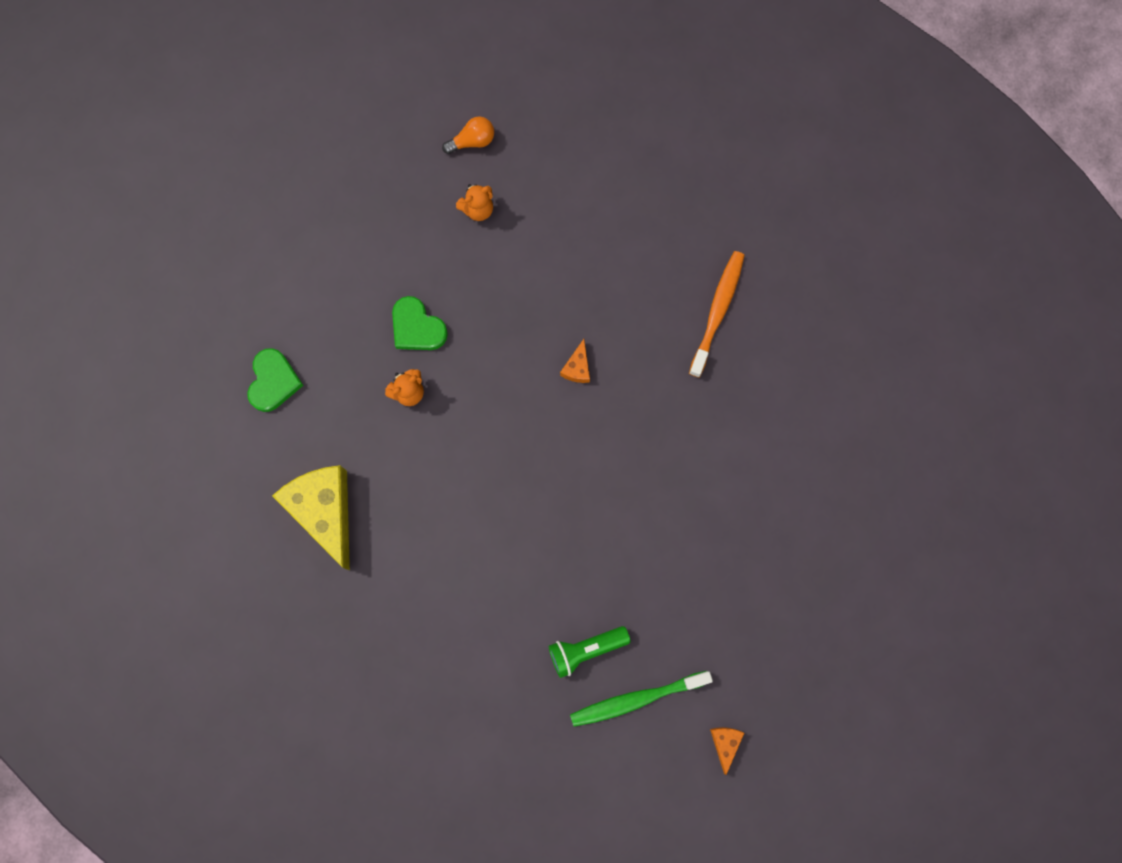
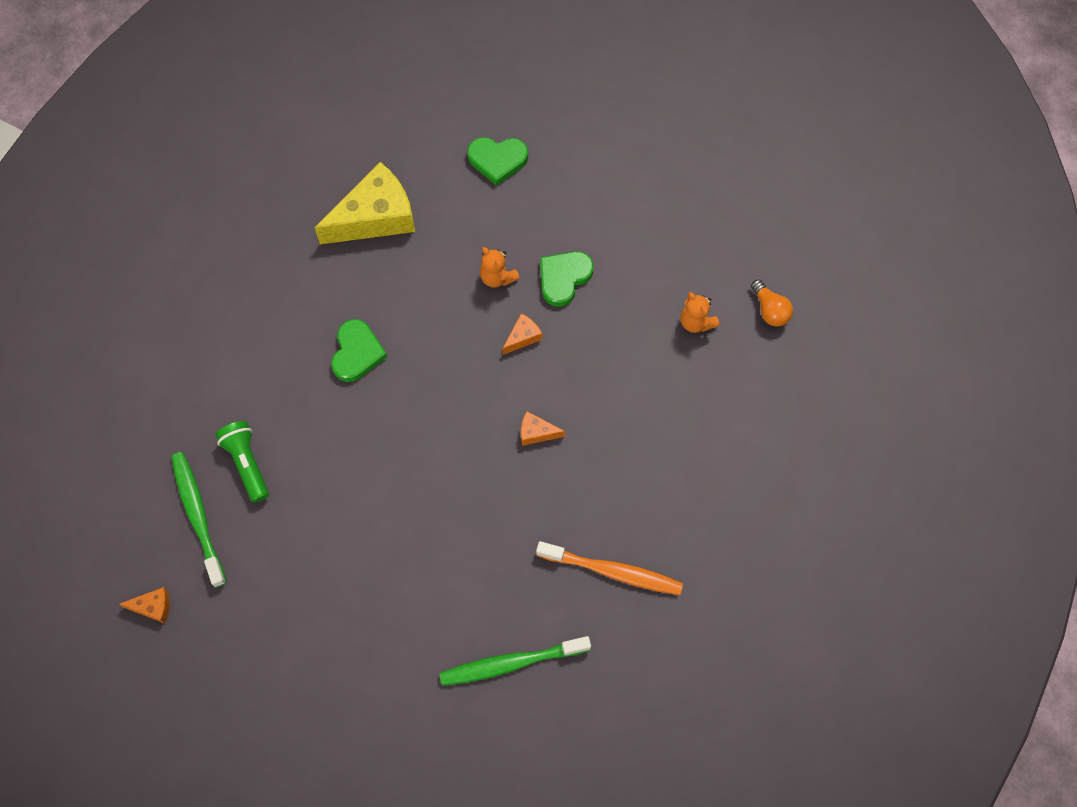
camera: 85 degrees right, 10 degrees down
(476, 372) = (522, 337): none -> orange cheese
(477, 536) = (357, 353): none -> green heart
(796, 408) = (511, 663): none -> green toothbrush

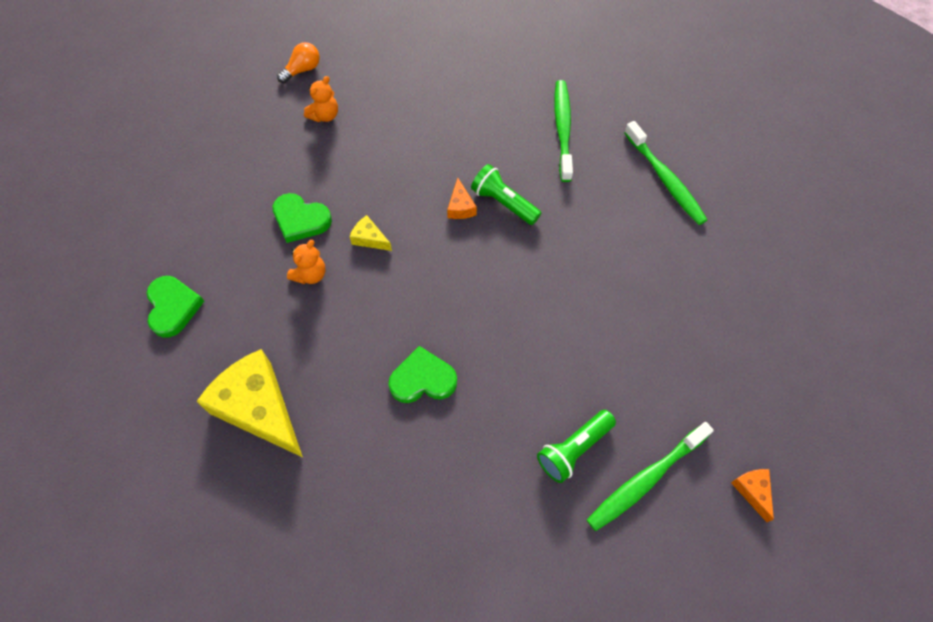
camera: 105 degrees left, 5 degrees down
(522, 337) = (369, 239): orange cheese -> yellow cheese
(529, 477) = (504, 203): none -> green flashlight
(613, 571) = (562, 129): orange toothbrush -> green toothbrush

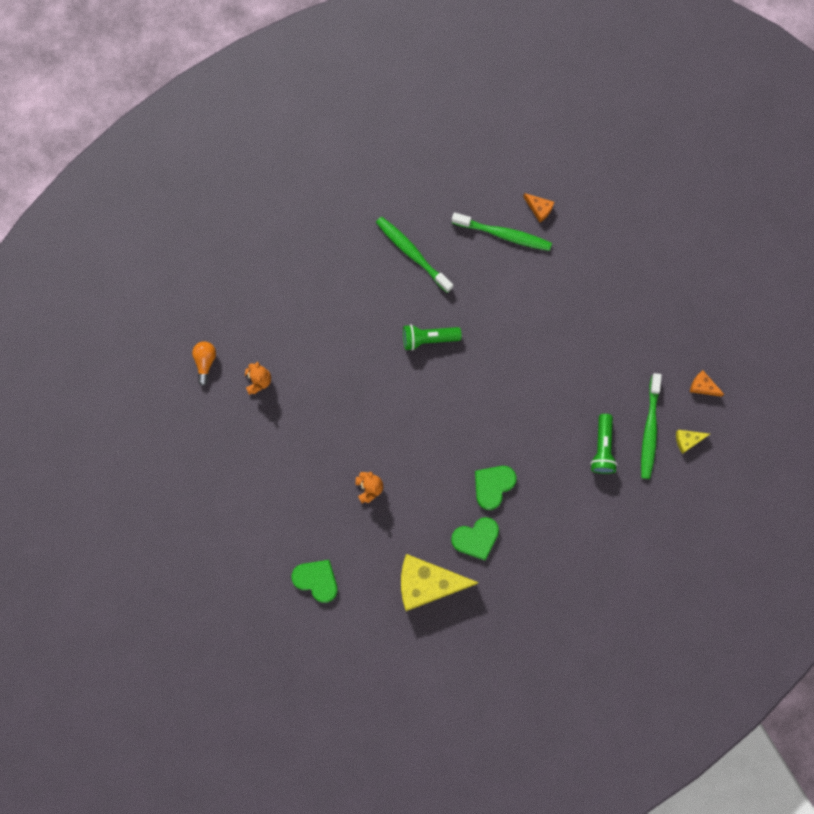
camera: 45 degrees left, 15 degrees up
(301, 220) = (325, 462): green heart -> green heart (476, 538)
(369, 239) = (377, 435): yellow cheese -> yellow cheese (687, 440)
(460, 207) = (407, 365): orange cheese -> orange cheese (539, 208)

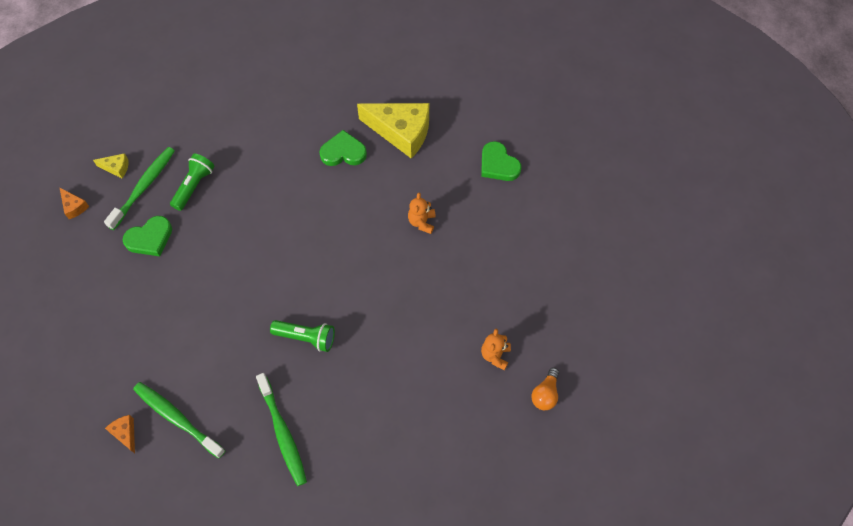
camera: 160 degrees left, 15 degrees down
(493, 486) = (308, 187): green heart -> green heart (150, 238)

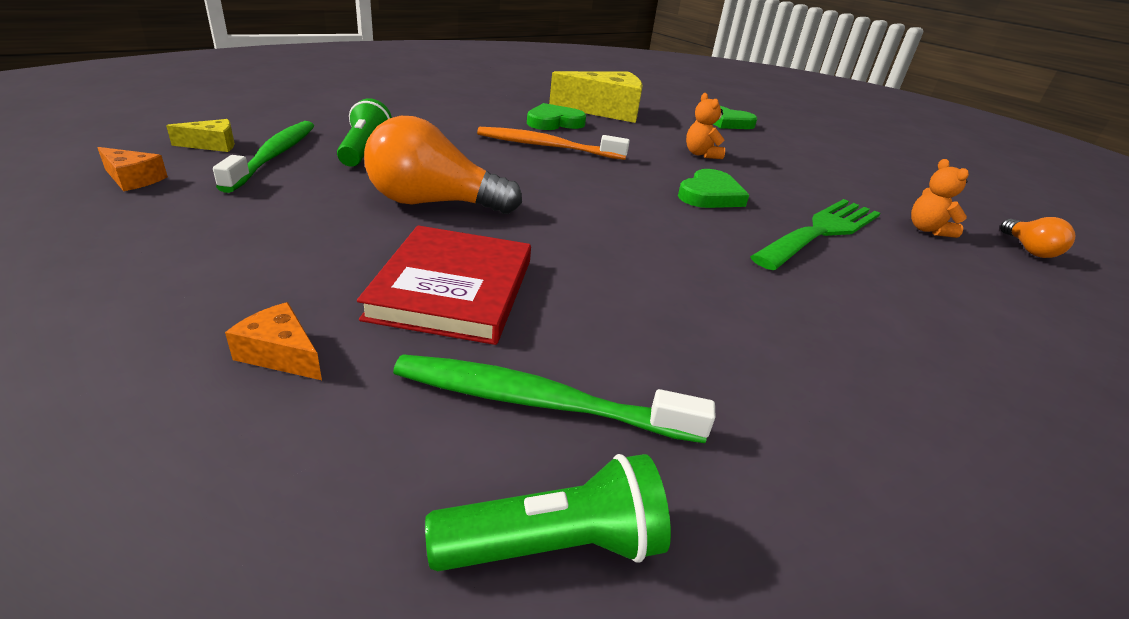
camera: 30 degrees left, 30 degrees down
(125, 433) = (417, 469): orange cheese -> orange cheese (281, 354)
(150, 238) = (313, 194): green heart -> green heart (710, 195)
(180, 340) = (453, 289): none -> red book
(205, 259) = (433, 203): none -> orange light bulb
(283, 433) = (778, 368): green toothbrush -> none
(306, 338) = (677, 252): green flashlight -> green flashlight (554, 545)
(313, 194) = (547, 146): none -> orange toothbrush
(415, 339) = (822, 231): none -> green fork

